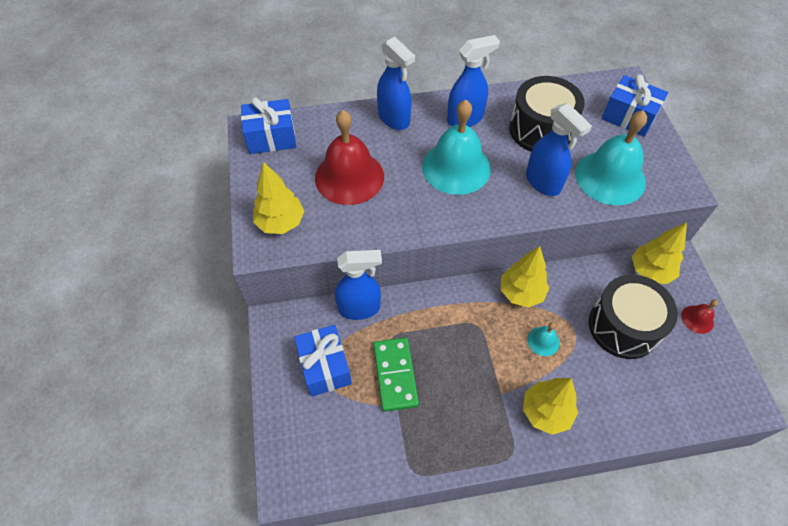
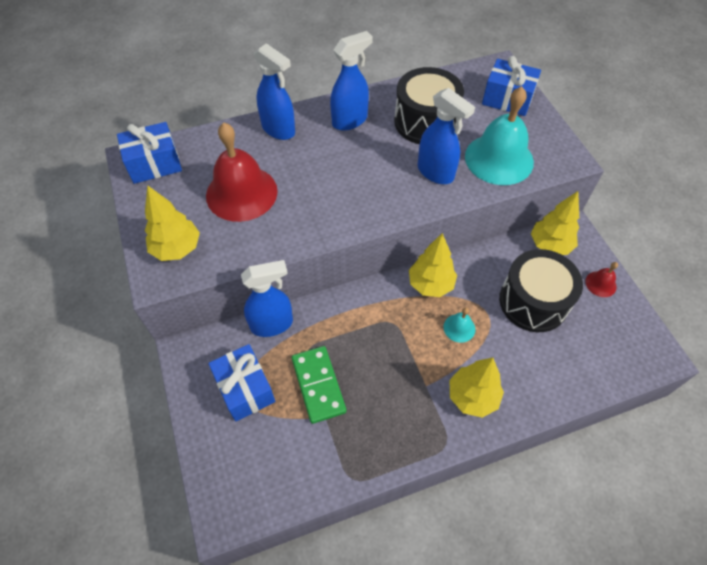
camera: 10 degrees left, 0 degrees up
(456, 167) = (348, 169): turquoise bell -> none

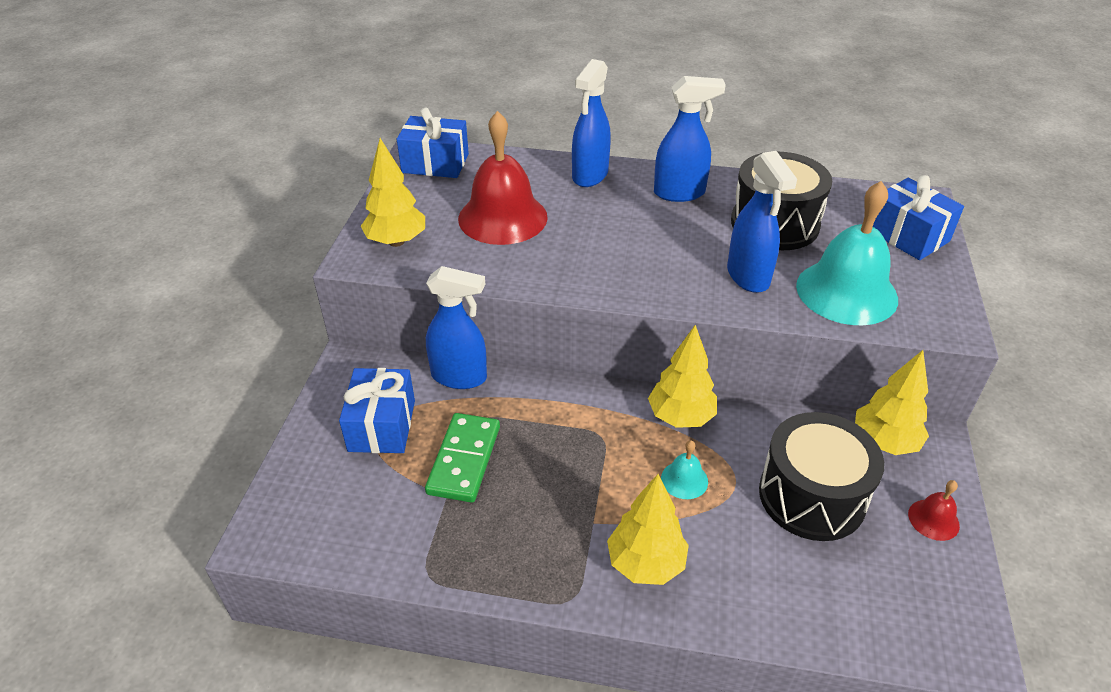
camera: 30 degrees right, 15 degrees down
(279, 130) = (589, 176): blue spray bottle -> blue spray bottle turned 45 degrees clockwise

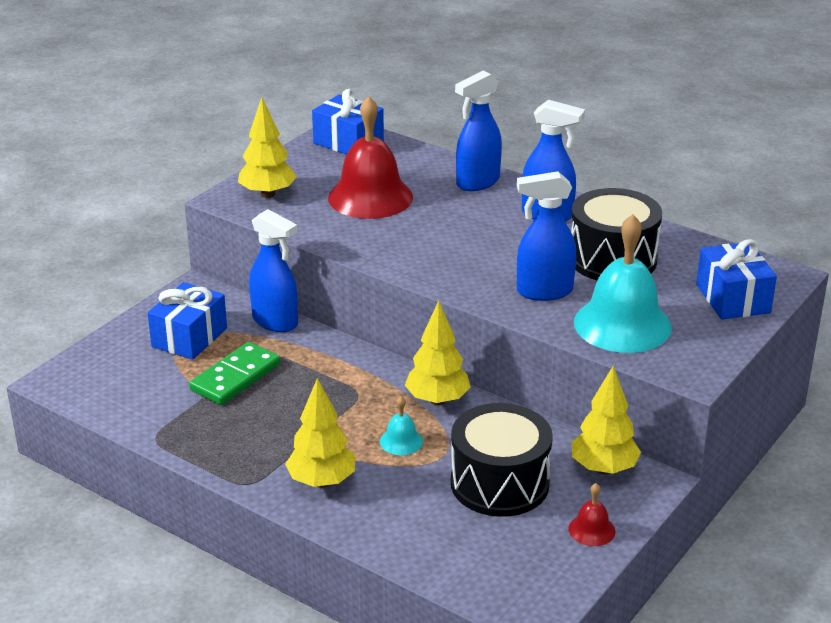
camera: 25 degrees right, 10 degrees down
(748, 277) = (543, 291): blue spray bottle -> blue spray bottle turned 75 degrees clockwise

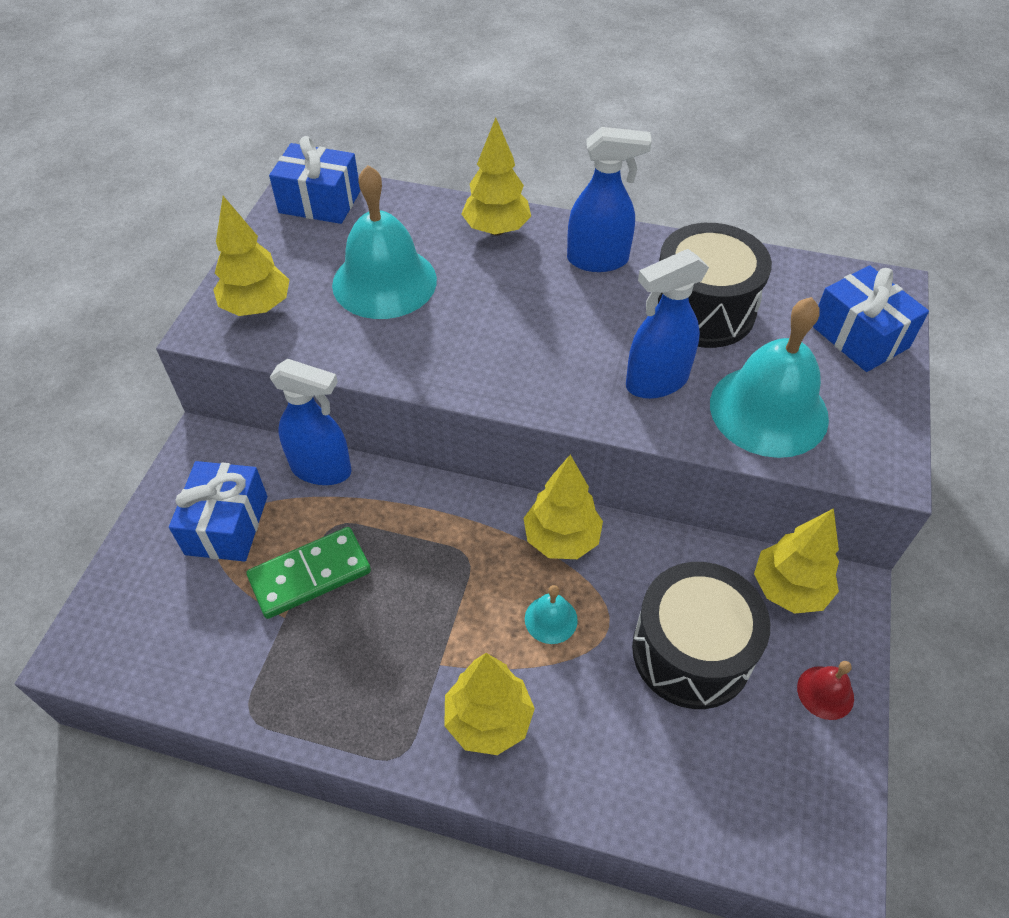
camera: 20 degrees left, 20 degrees up
(235, 377) = (310, 575): green domino -> green domino turned 45 degrees clockwise
(370, 197) = (384, 282): red bell -> turquoise bell
(477, 182) = (496, 229): blue spray bottle -> yellow tree

